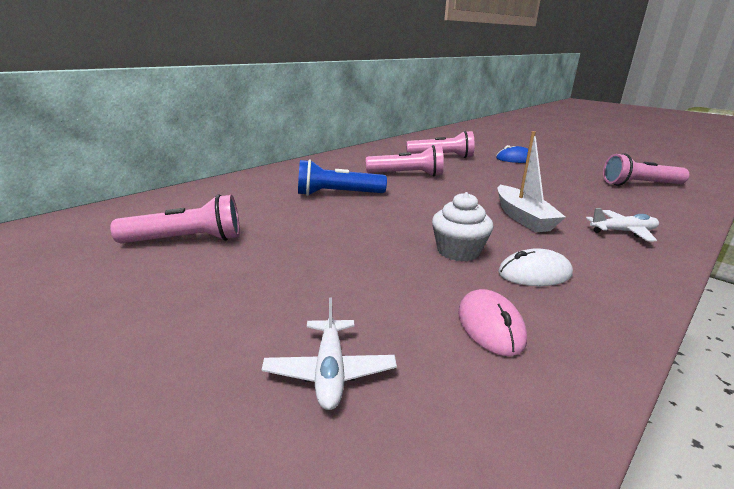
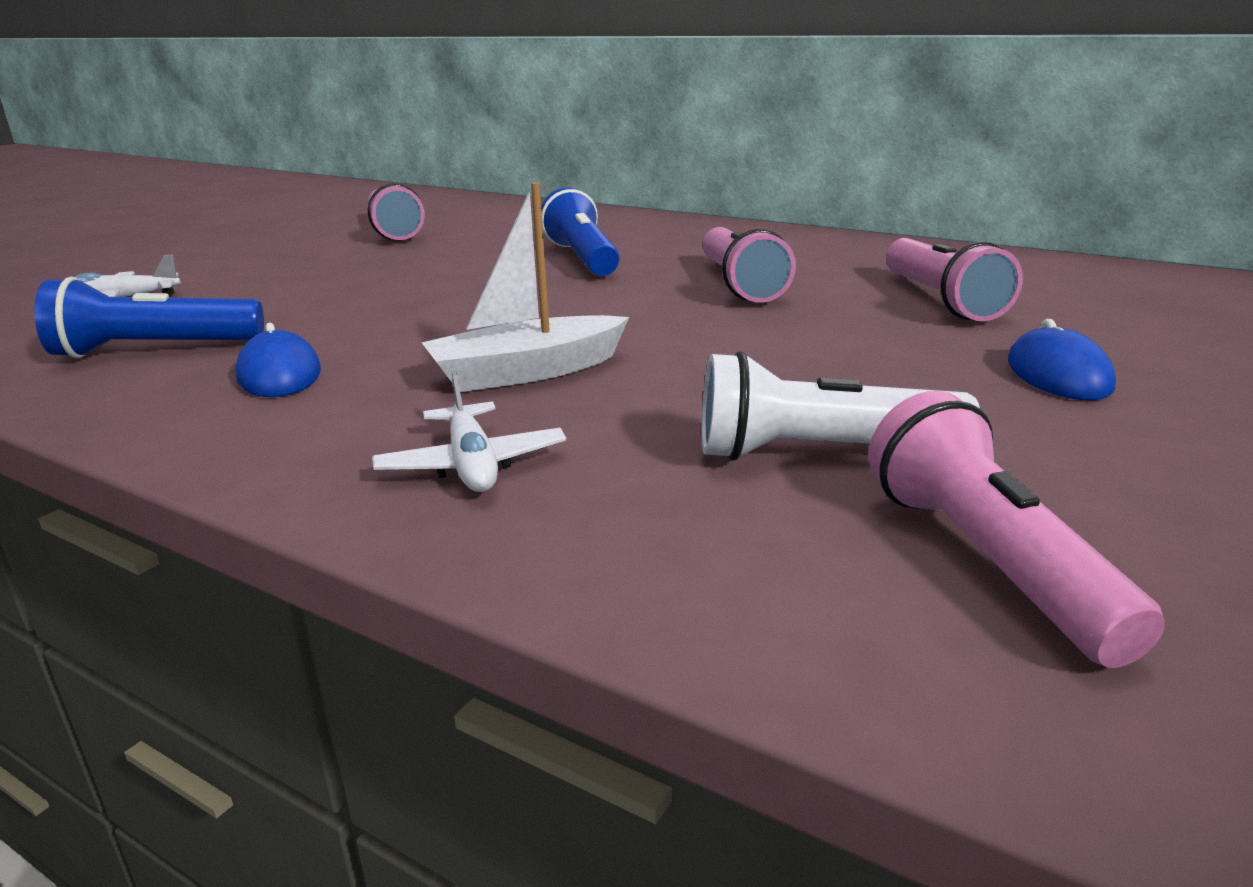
camera: 80 degrees right, 0 degrees up
(458, 251) = (362, 331): white cupcake -> none
(490, 326) = (154, 350): pink mouse -> blue flashlight
(534, 273) = (279, 374): white mouse -> blue mouse
(585, 188) = (820, 452): none -> white flashlight

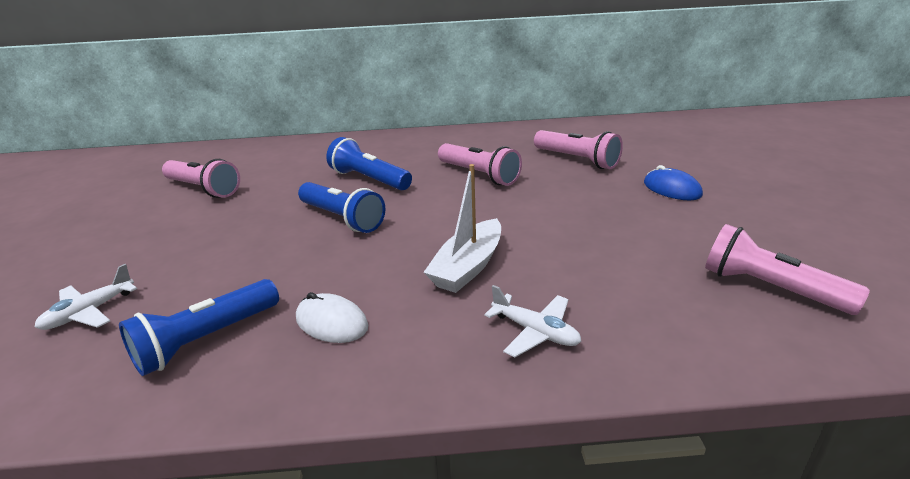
camera: 35 degrees left, 5 degrees up
(279, 374) = (331, 322): blue mouse -> white mouse
(477, 287) = (342, 218): none -> blue flashlight
(820, 452) = (654, 262): white flashlight -> none

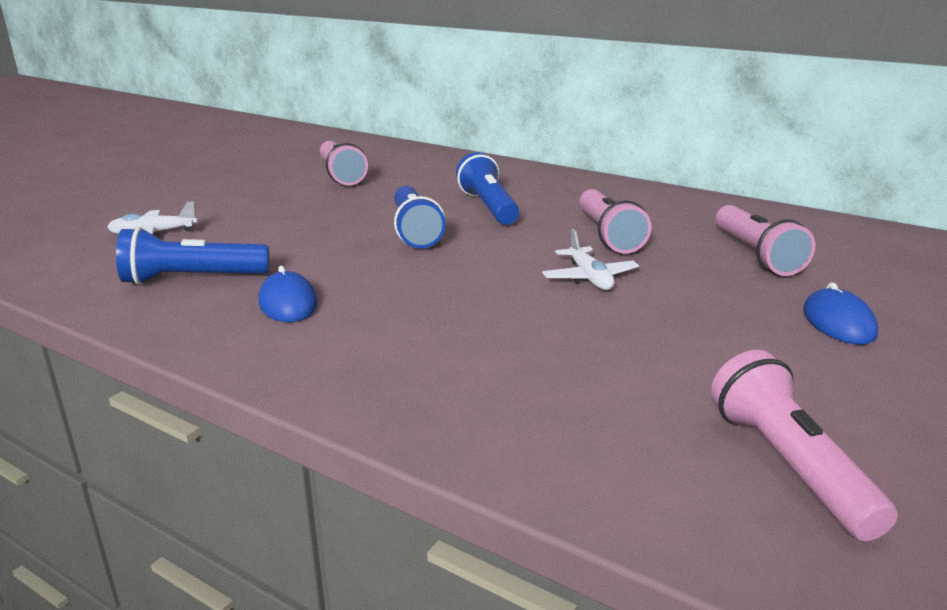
camera: 35 degrees right, 5 degrees down
(331, 322) = (288, 303): white mouse -> blue mouse
(468, 267) = (463, 307): white boat -> none
(535, 332) = (439, 381): white plane -> white plane (589, 278)

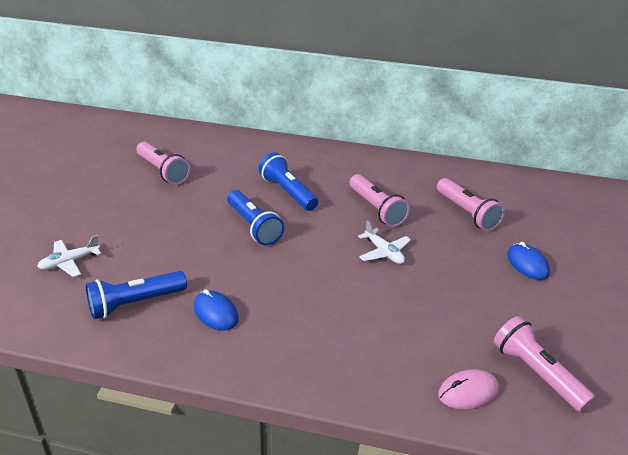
camera: 20 degrees left, 10 degrees up
(631, 464) = (468, 392): none -> pink mouse

